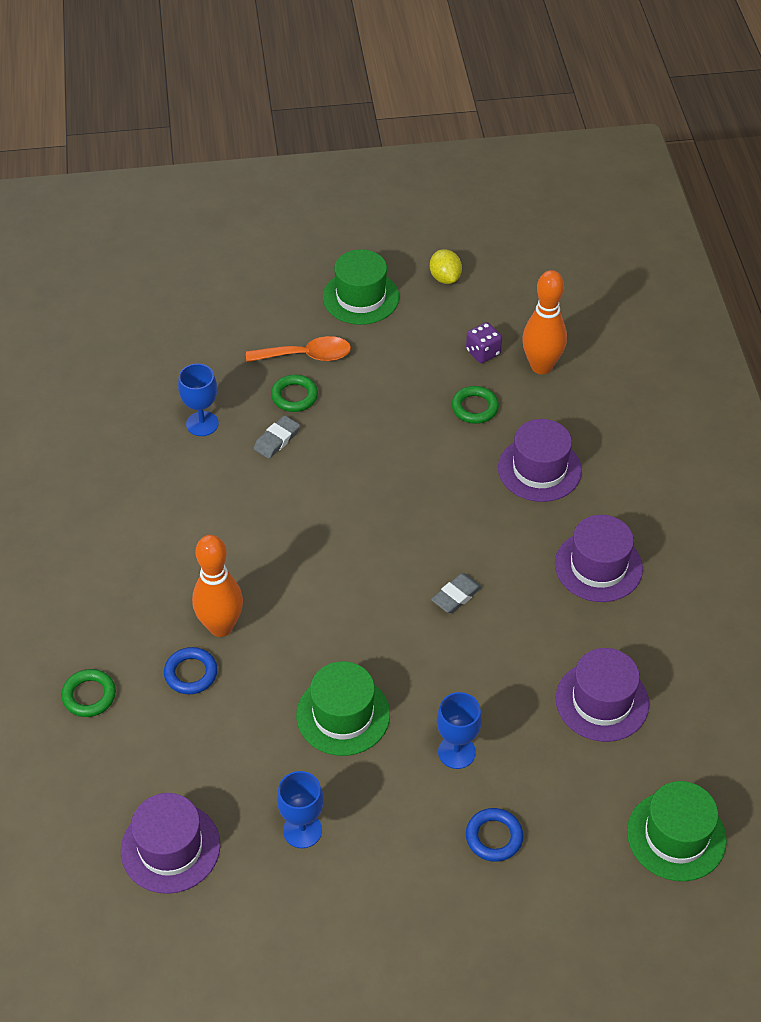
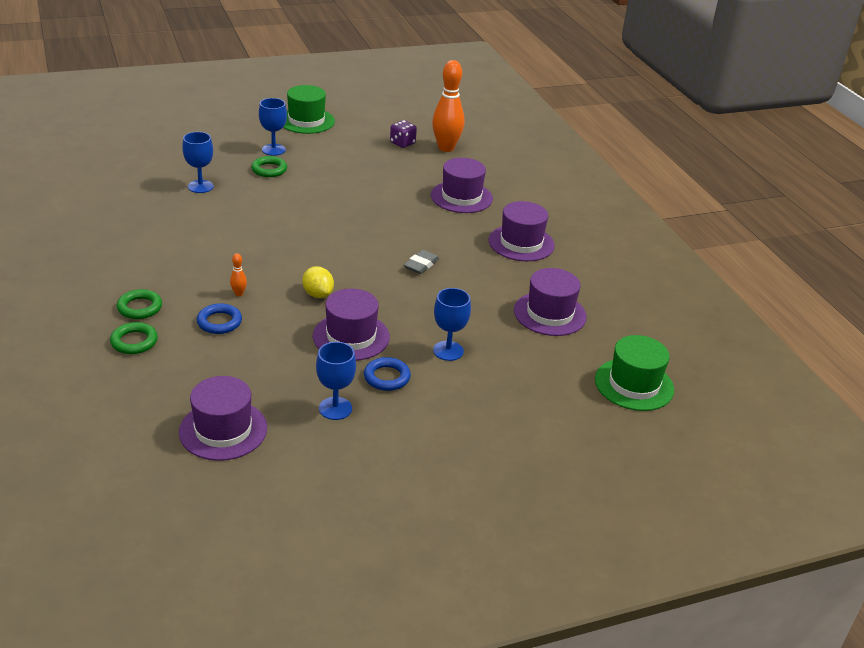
camera: 15 degrees left, 15 degrees down
(221, 627) = (239, 294): orange bowling pin -> orange bowling pin, size x0.41
(277, 440) = (261, 192): grey eraser -> none
(307, 356) = (273, 150): orange spoon -> blue goblet
(343, 715) = (351, 336): green hat -> purple hat
(445, 278) = (364, 110): yellow lemon -> yellow lemon (318, 294)
(474, 408) = (405, 169): green ring -> green ring (140, 307)
(494, 837) = (493, 398): blue ring -> blue ring (387, 377)

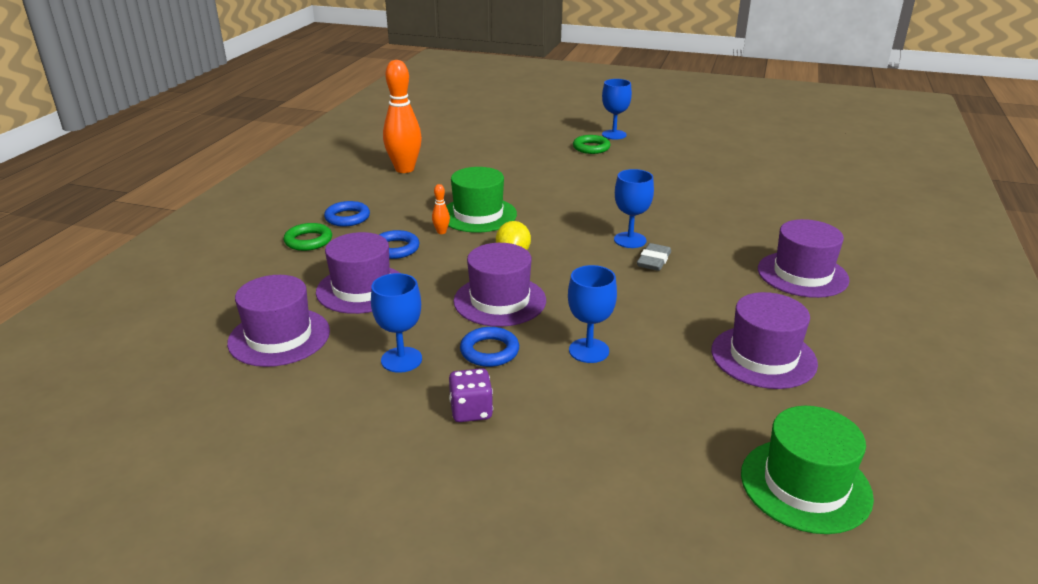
camera: 40 degrees right, 5 degrees down
(140, 307) = (347, 217): green ring -> blue ring
(200, 186) = (514, 146): blue goblet -> blue goblet (630, 240)
(306, 121) = (672, 120): green hat -> green hat (478, 215)
(402, 143) = (754, 156): purple dice -> purple dice (471, 411)
(421, 265) = (654, 261): grey eraser -> grey eraser turned 45 degrees counterclockwise
(446, 148) = (801, 169): orange bowling pin -> orange bowling pin (404, 169)
(461, 197) = (772, 214): purple hat -> purple hat (362, 289)

